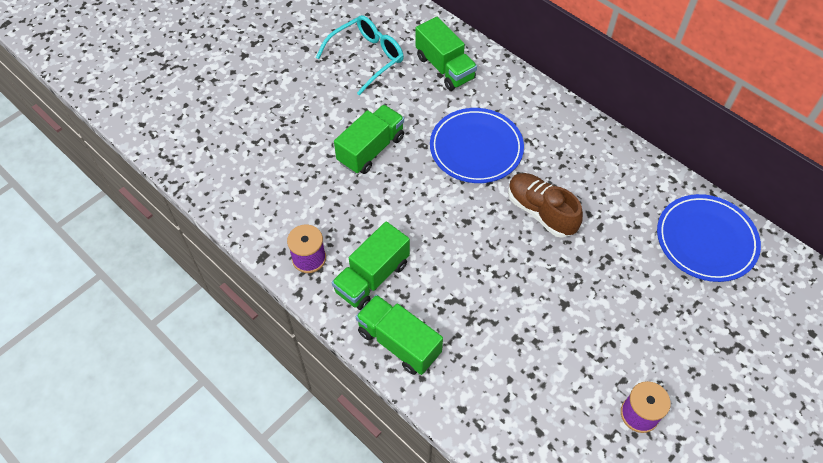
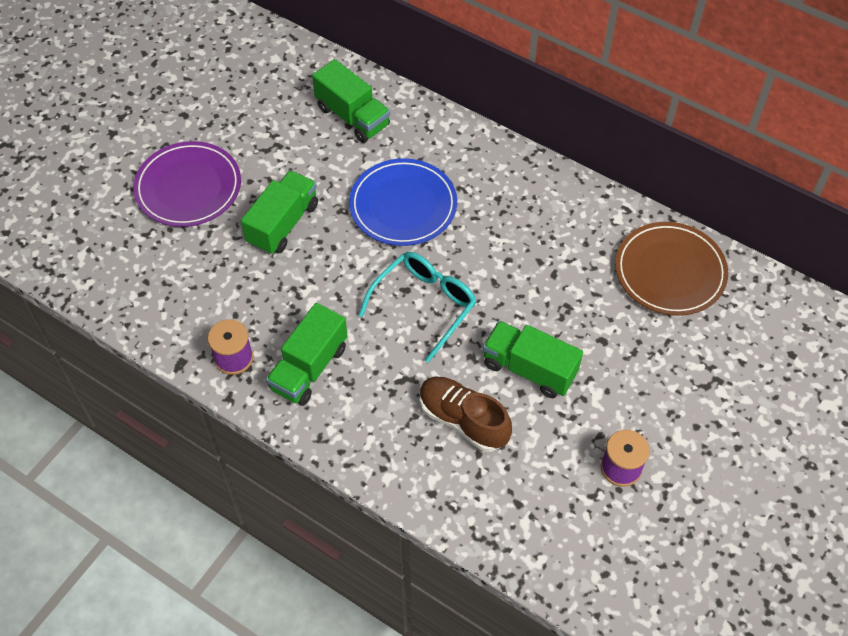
camera: 10 degrees left, 0 degrees up
(297, 108) = (188, 187): none -> purple plate
(366, 58) = (259, 117): turquoise glasses -> turquoise glasses (424, 305)
(399, 342) = (351, 434): green truck -> green truck (529, 369)
(541, 212) = (486, 267): brown shoe -> brown shoe (463, 420)
(706, 240) = (670, 272): blue plate -> brown plate

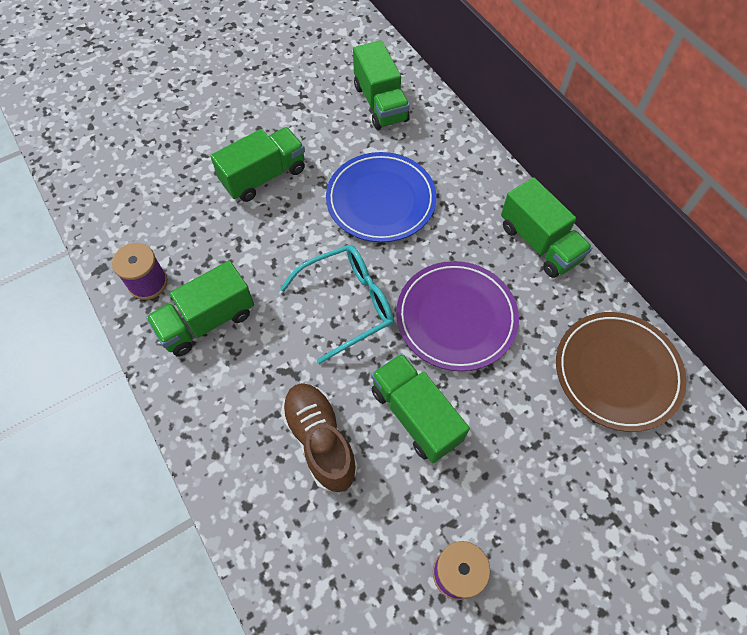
camera: 25 degrees right, 5 degrees up
(188, 187) = (204, 115): purple plate -> purple plate (456, 317)
(559, 191) = (539, 243): none -> green truck

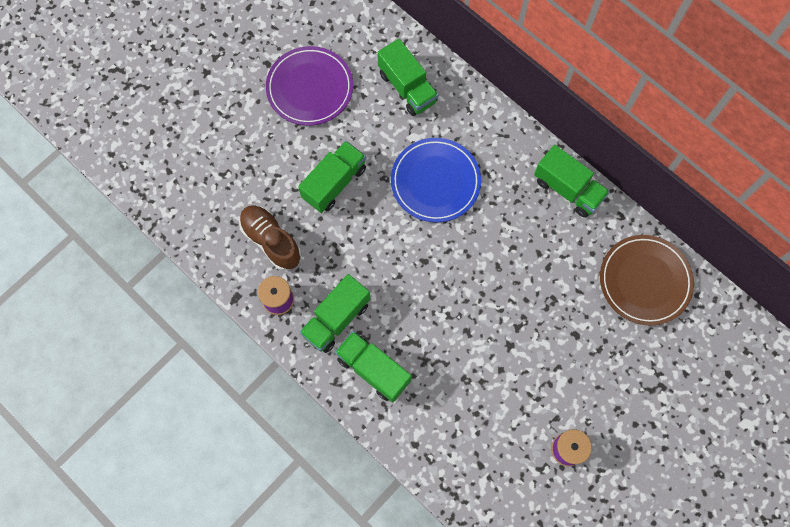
camera: 15 degrees left, 10 degrees up
(320, 440) = (450, 386): brown shoe -> brown shoe (271, 241)
(347, 304) = (437, 278): turquoise glasses -> none
(415, 415) = (511, 350): green truck -> green truck (373, 369)
(456, 317) = (520, 268): purple plate -> purple plate (310, 88)

